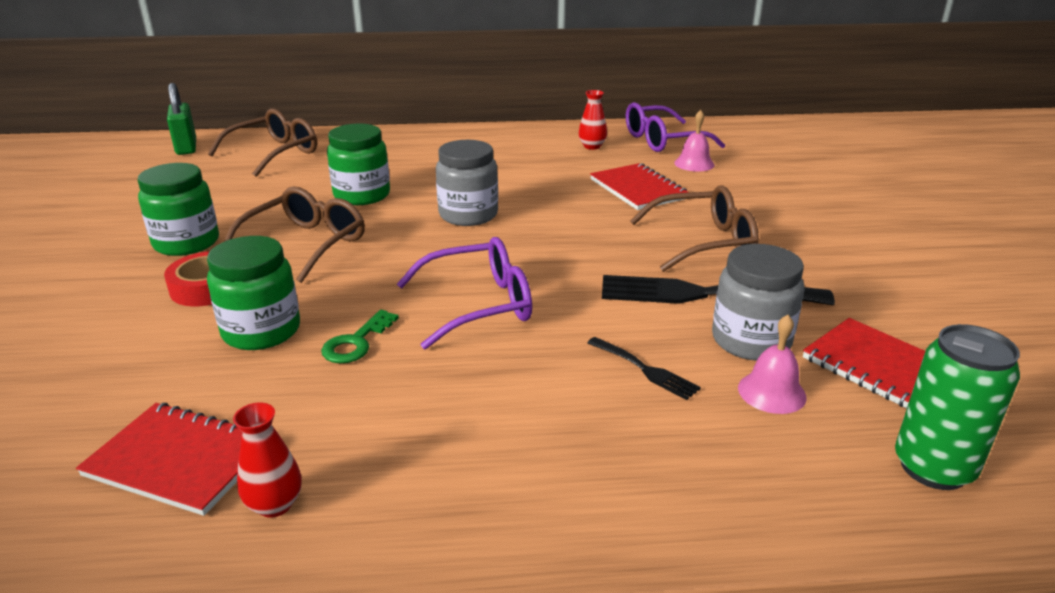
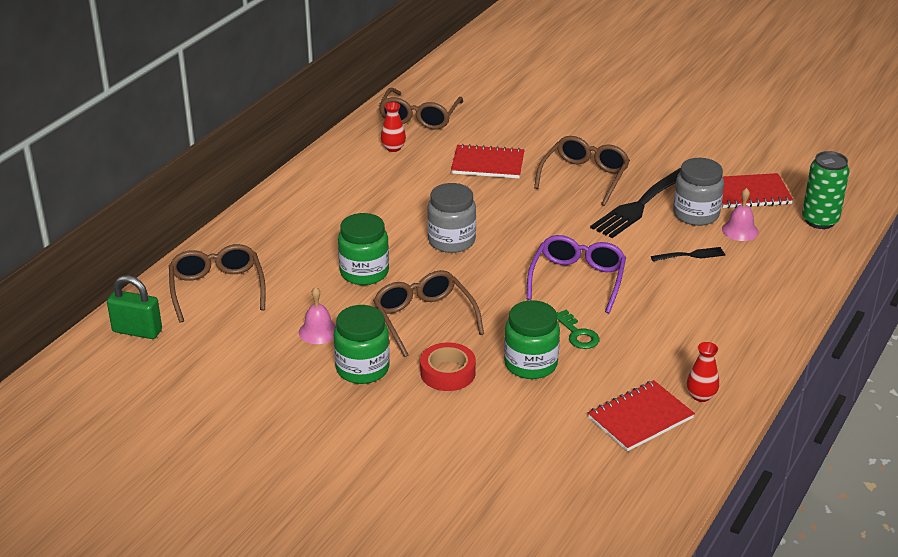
camera: 55 degrees left, 5 degrees up
(662, 141) = (419, 117): purple glasses -> brown glasses
(694, 163) = (473, 126): pink bell -> pink bell (318, 331)

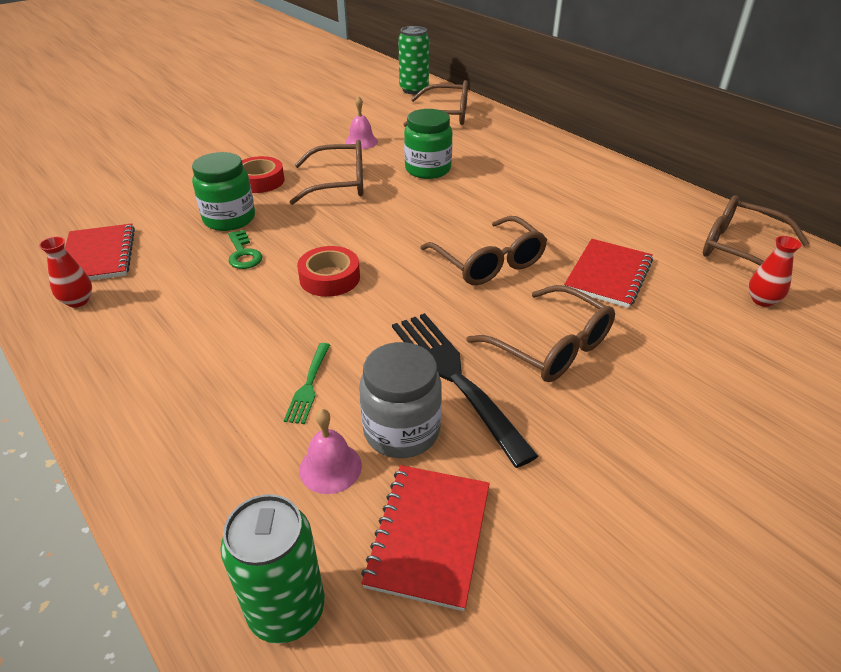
camera: 110 degrees right, 5 degrees up
(137, 331) = (414, 90): green padlock -> green can
(362, 369) = (300, 150): green jar -> none
(393, 148) = (660, 220): red vase -> red vase (762, 300)
(451, 241) = (452, 219): grey jar -> none
(506, 213) = (489, 263): none -> brown glasses
(577, 279) = (329, 278): purple glasses -> red tape
(578, 334) = (243, 254): green key -> green key turned 105 degrees counterclockwise
(691, 255) = (308, 386): black fork -> green fork

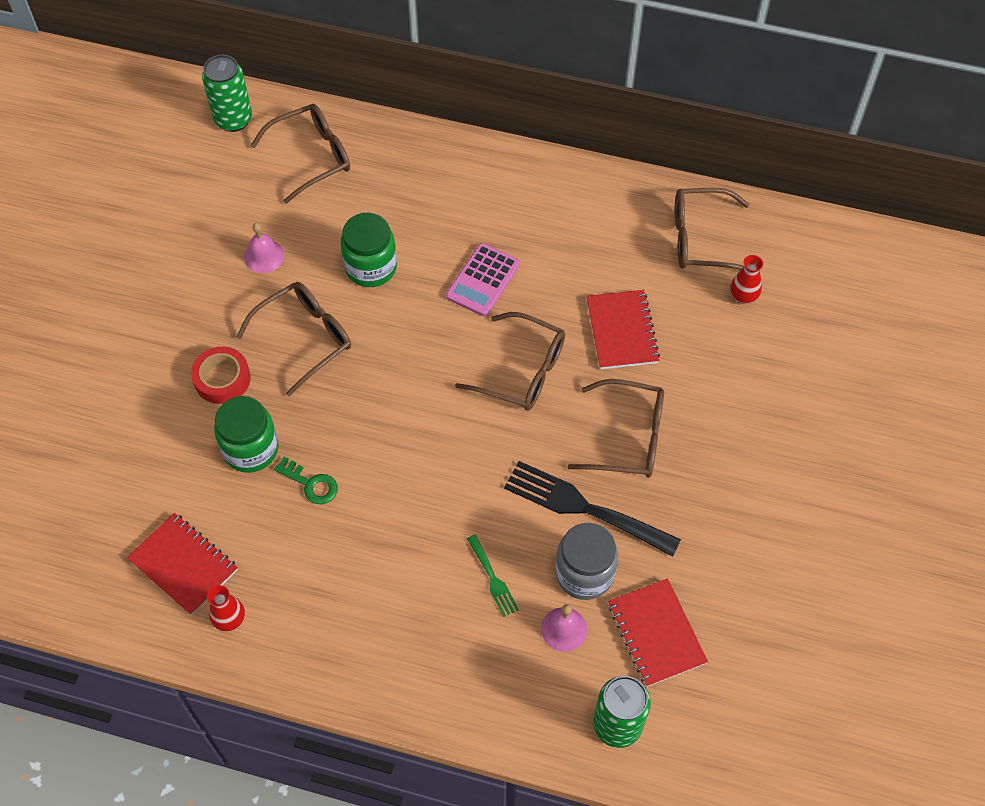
camera: 35 degrees left, 20 degrees up
(329, 278) = (411, 466): red tape -> none
(508, 204) = (483, 280): none -> pink calculator

